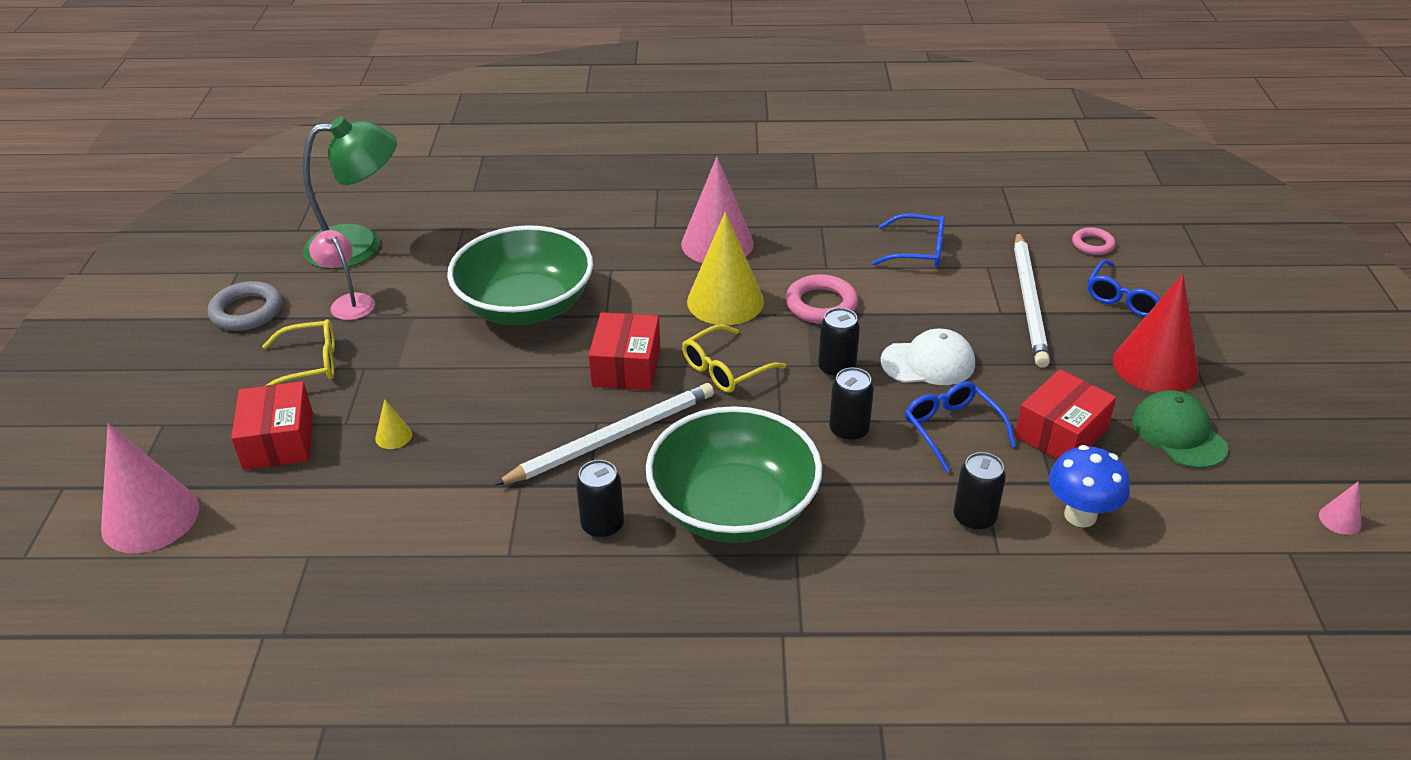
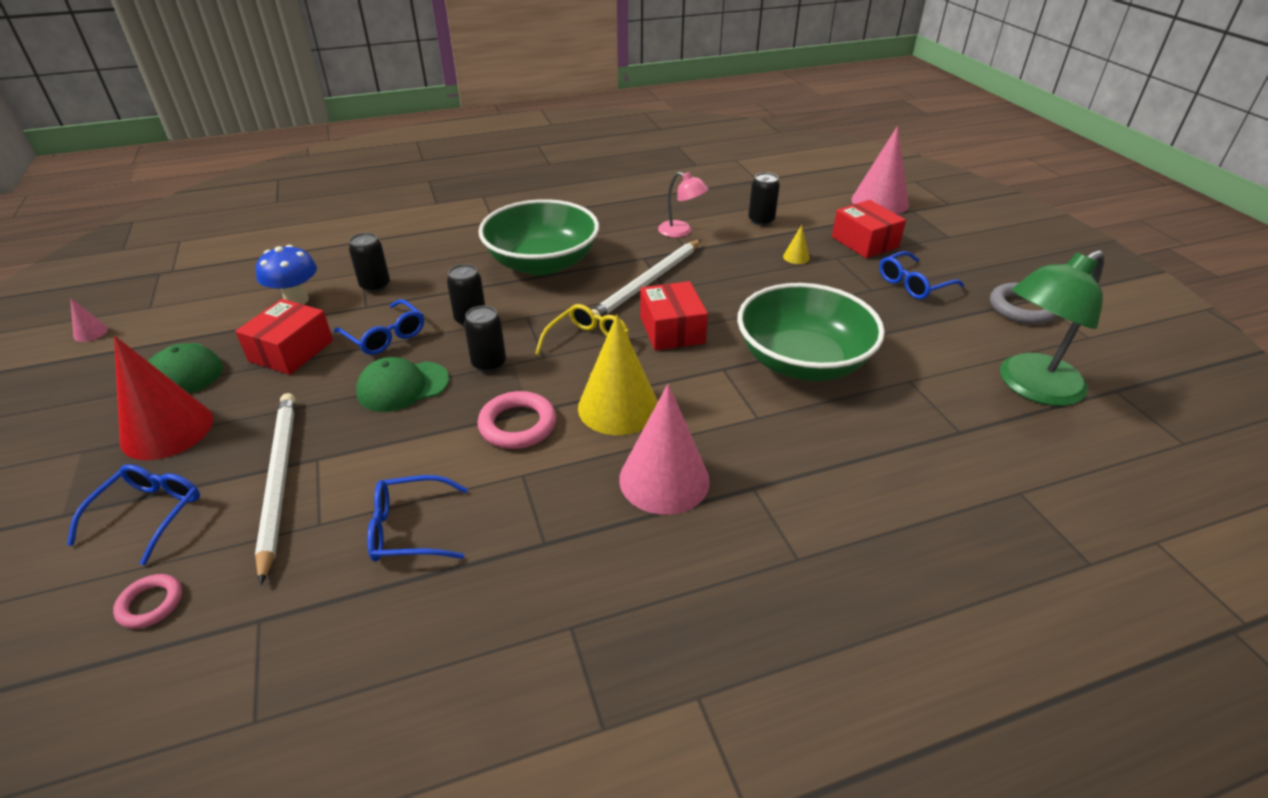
camera: 160 degrees right, 0 degrees up
(310, 364) = (913, 284): yellow glasses -> blue glasses
(348, 302) = (955, 332): pink lamp -> pink lamp (681, 231)
(602, 526) = (620, 241): black can -> black can (761, 220)
(928, 362) = (403, 386): white cap -> green cap

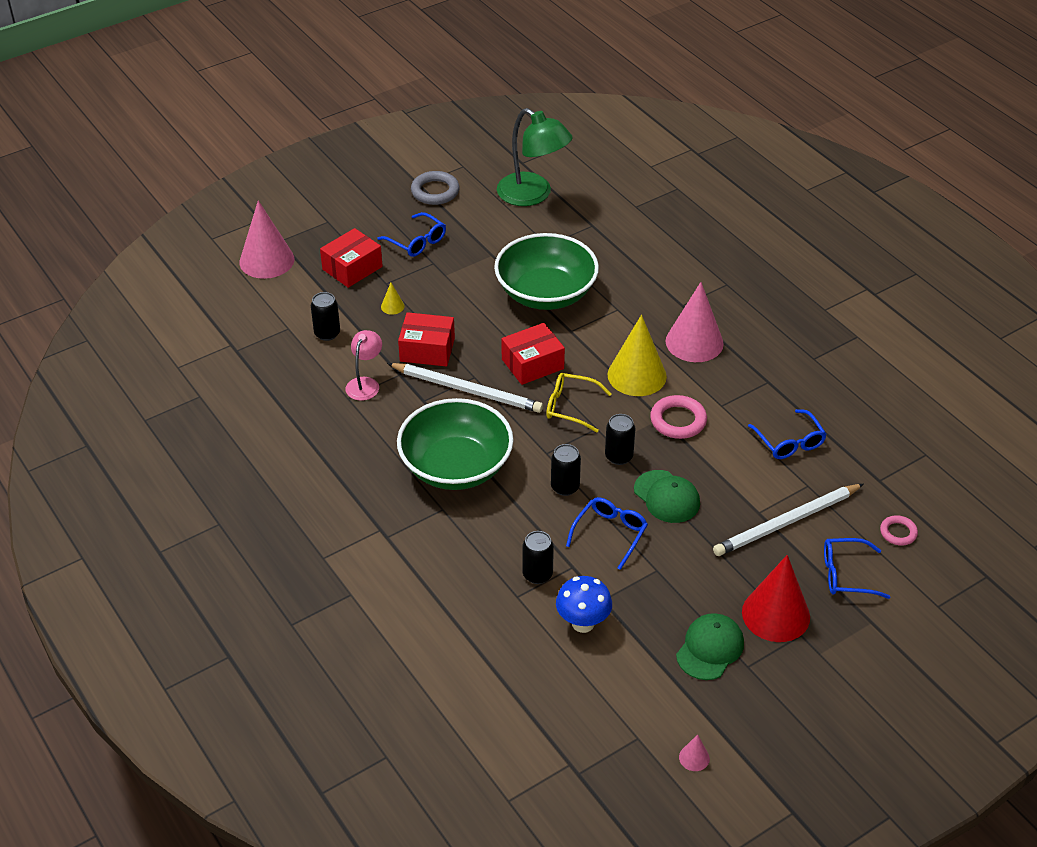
camera: 105 degrees left, 5 degrees up
(291, 351) = (655, 588): red box -> red box (427, 350)

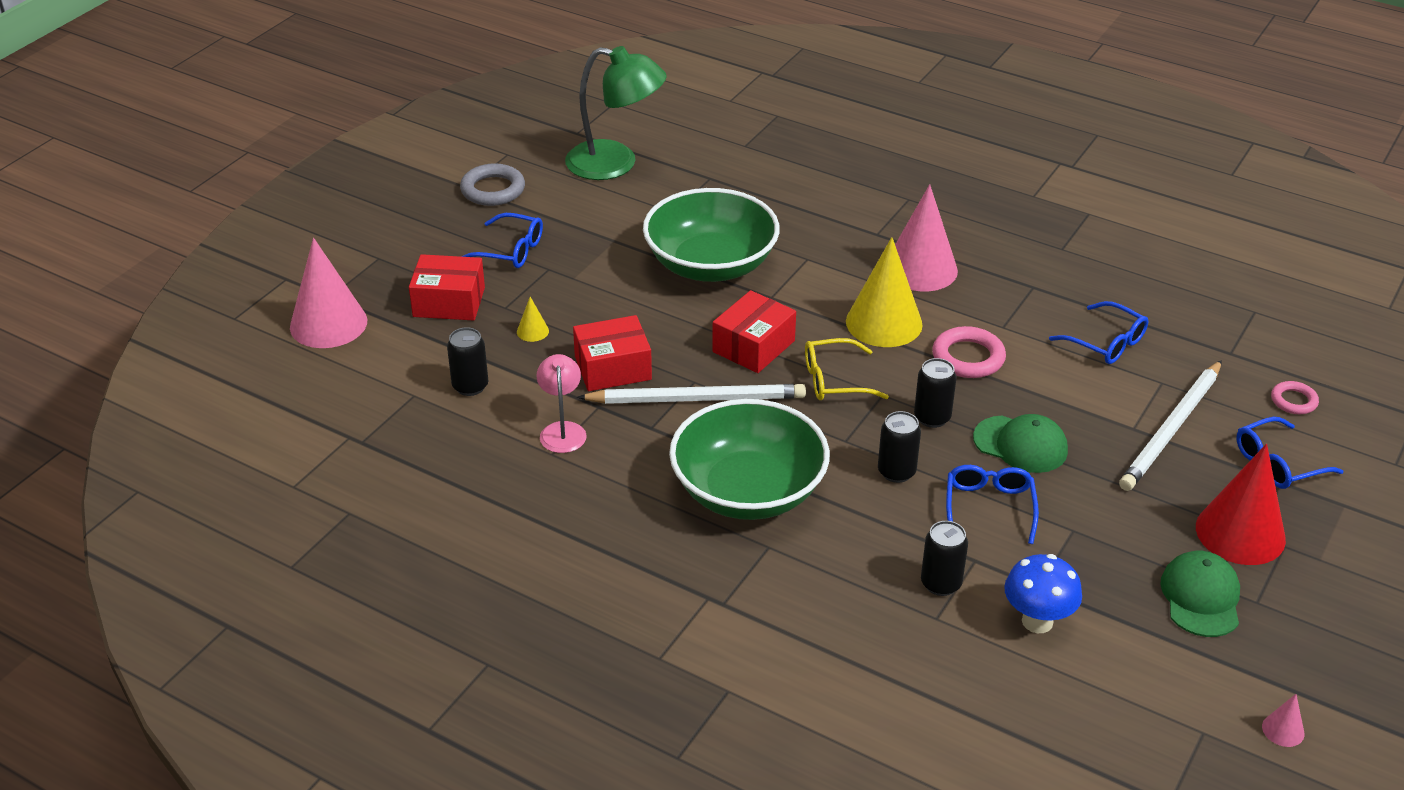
camera: 25 degrees left, 5 degrees down
(352, 268) = (449, 302): red box -> red box turned 75 degrees clockwise

